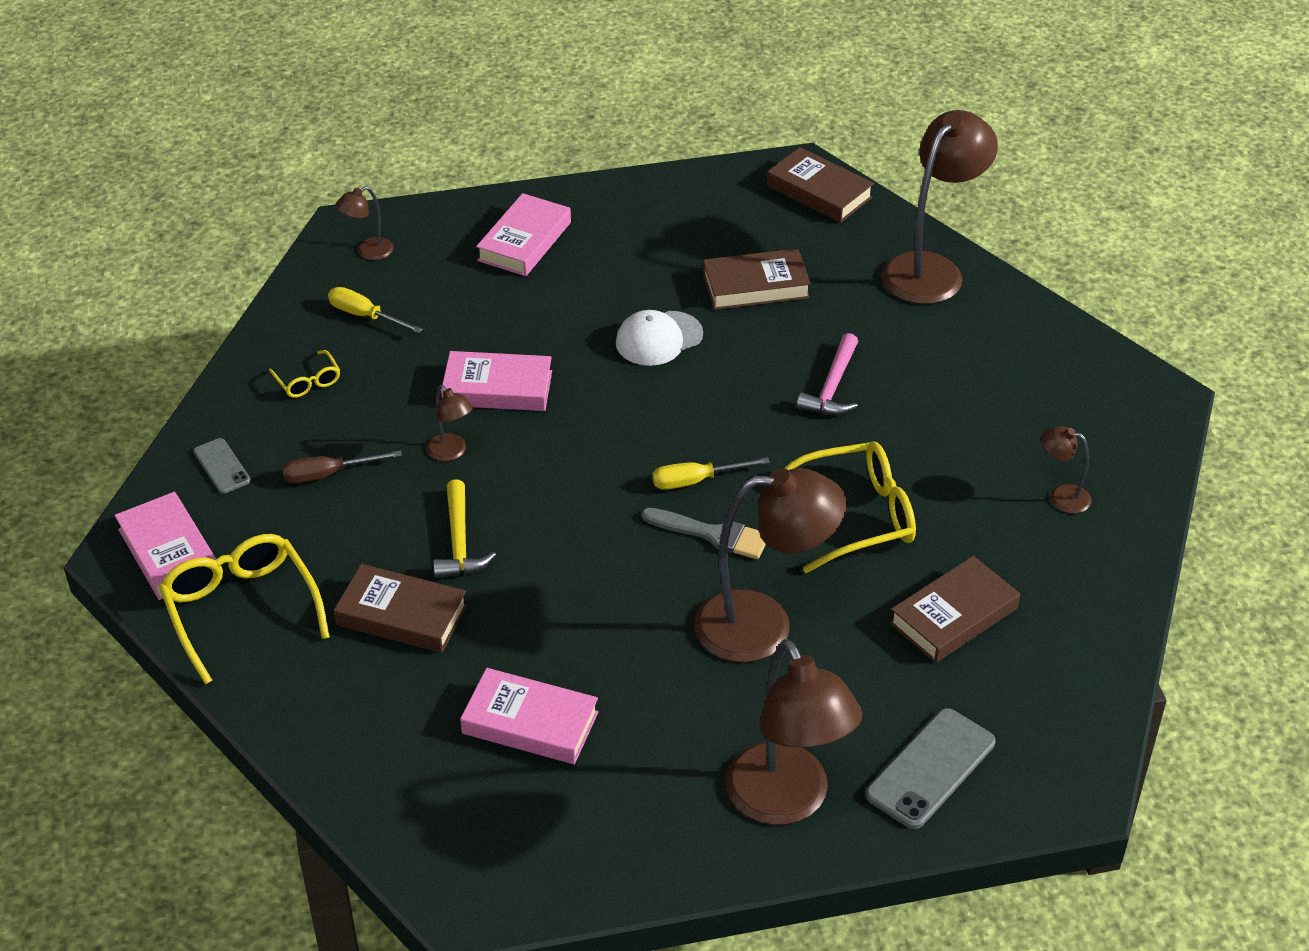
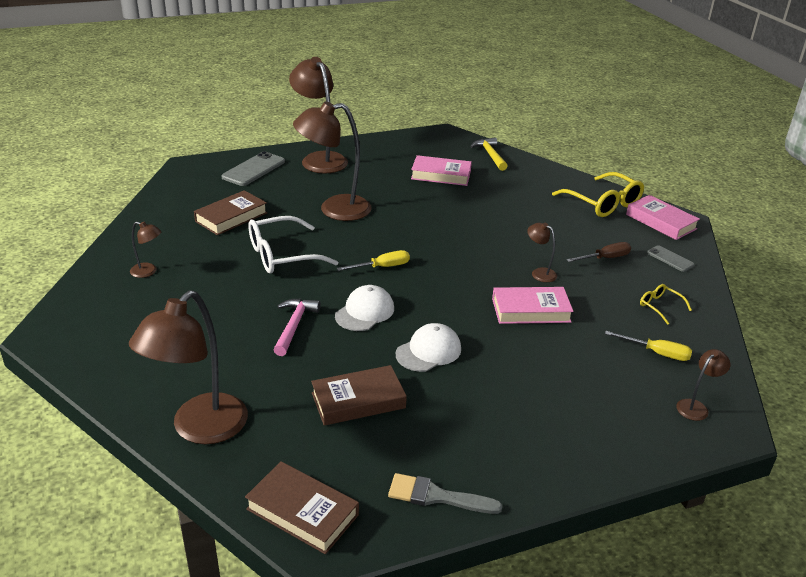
camera: 170 degrees right, 10 degrees down
(401, 615) = (522, 205): brown book -> none
(459, 542) = (509, 233): yellow hammer -> yellow hammer (490, 155)
(525, 241) = (571, 428): pink book -> none
(712, 534) = (367, 243): grey brush -> grey brush (436, 496)
(734, 402) = (365, 312): none -> white cap
(855, 516) = (282, 255): yellow glasses -> white glasses

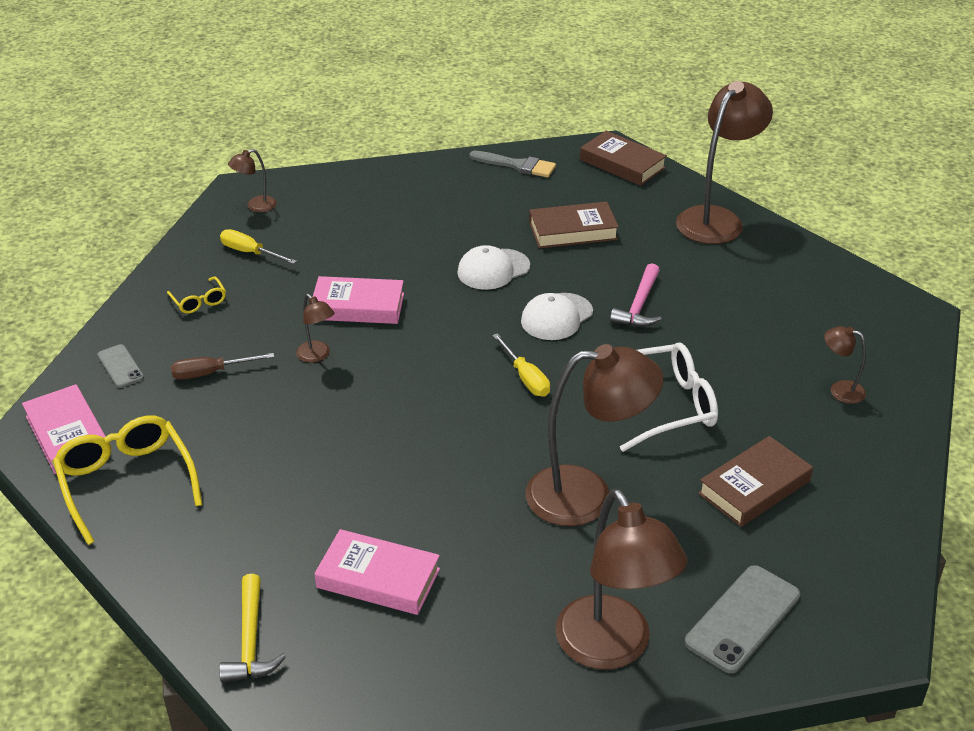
camera: 170 degrees left, 5 degrees up
(382, 267) = (525, 378): yellow screwdriver -> yellow screwdriver turned 105 degrees counterclockwise

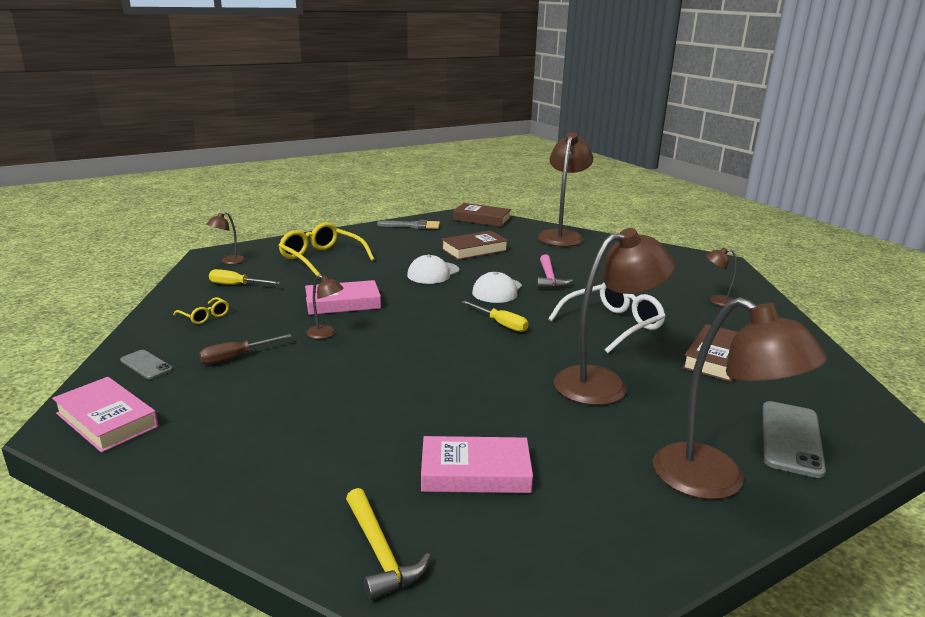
camera: 20 degrees left, 15 degrees down
(126, 482) = (184, 445): yellow glasses -> yellow glasses (321, 259)

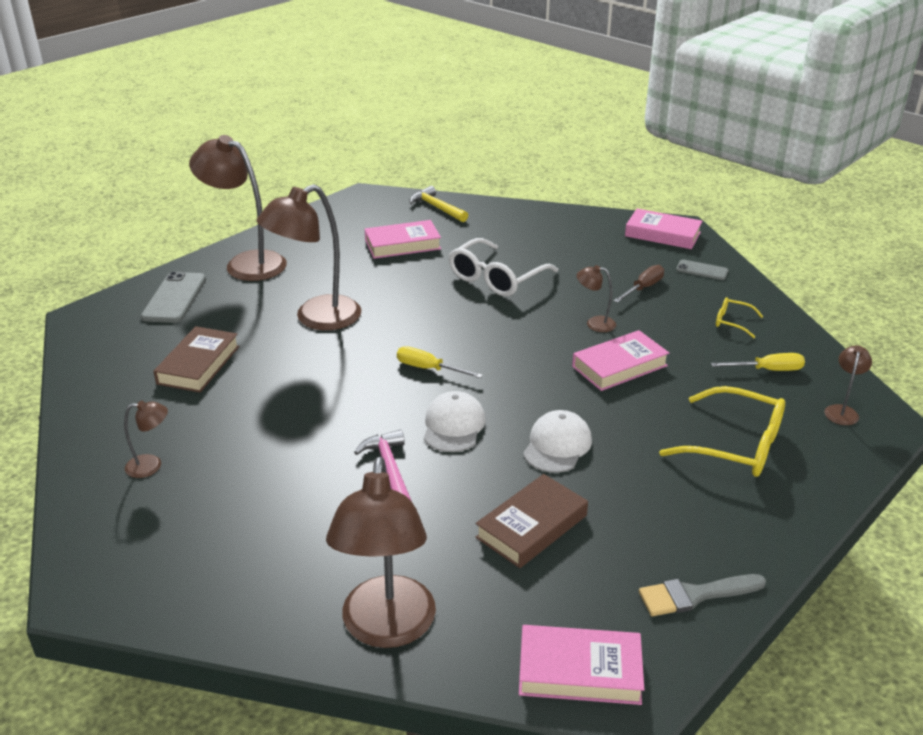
camera: 165 degrees right, 10 degrees up
(481, 219) = (579, 671): brown book -> pink book
(612, 325) = (302, 391): white glasses -> white glasses (496, 278)

